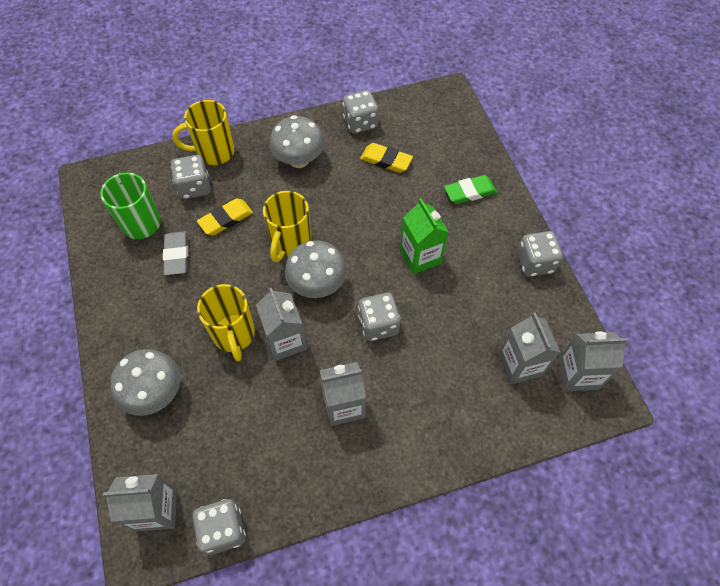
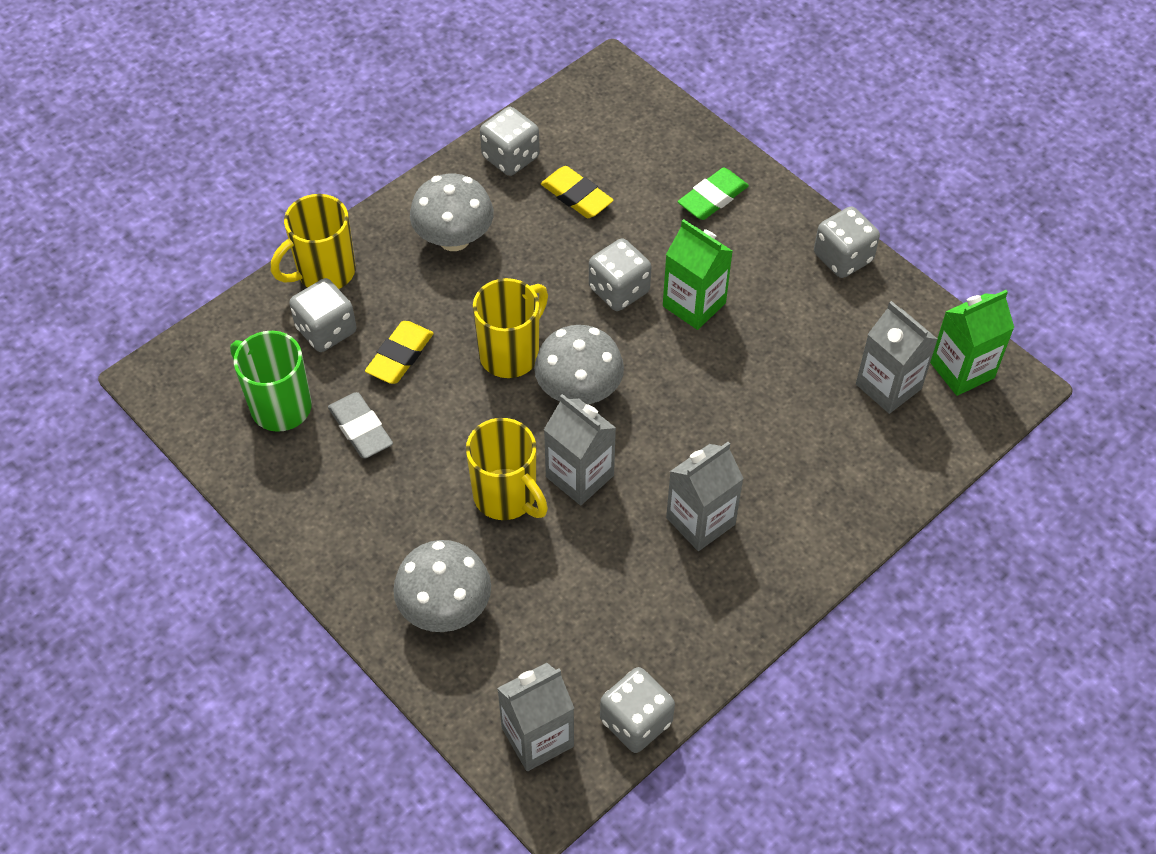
camera: 25 degrees left, 5 degrees down
(290, 243) = (511, 353): yellow mug -> yellow mug turned 135 degrees counterclockwise
(378, 325) = (688, 409): grey dice -> grey dice (619, 290)
(386, 160) = (576, 196): yellow eraser -> yellow eraser turned 45 degrees clockwise
(578, 374) = (962, 370): grey carton -> green carton

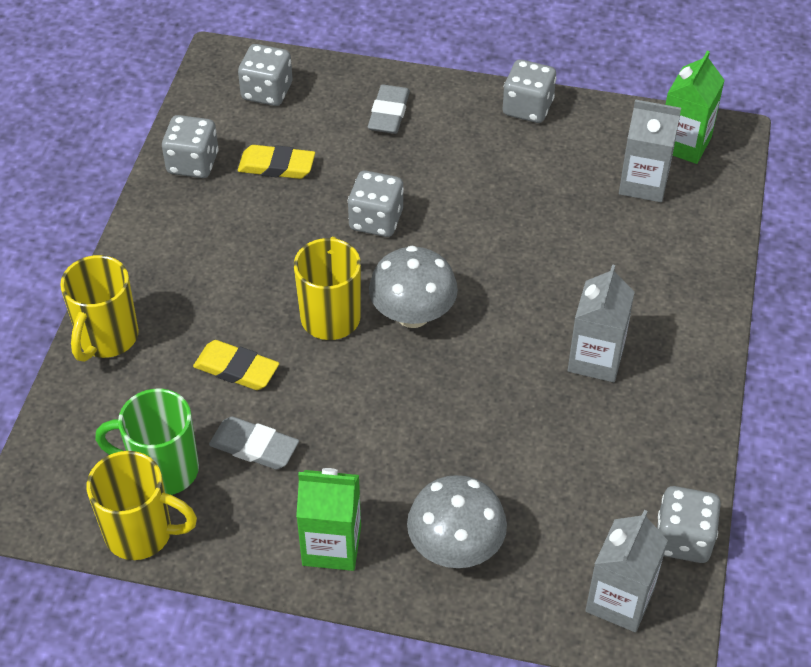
camera: 35 degrees left, 5 degrees down
(326, 330) = (151, 384): grey dice -> grey dice (267, 92)
(400, 356) = (236, 369): yellow eraser -> yellow eraser turned 60 degrees counterclockwise
(454, 238) = (200, 251): grey mushroom -> none
(506, 497) = (427, 429): yellow mug -> yellow mug (141, 533)
(579, 476) = (472, 379): grey carton -> none
(694, 304) = (445, 200): green carton -> green carton (331, 545)
(712, 198) = (389, 113): green eraser -> grey eraser

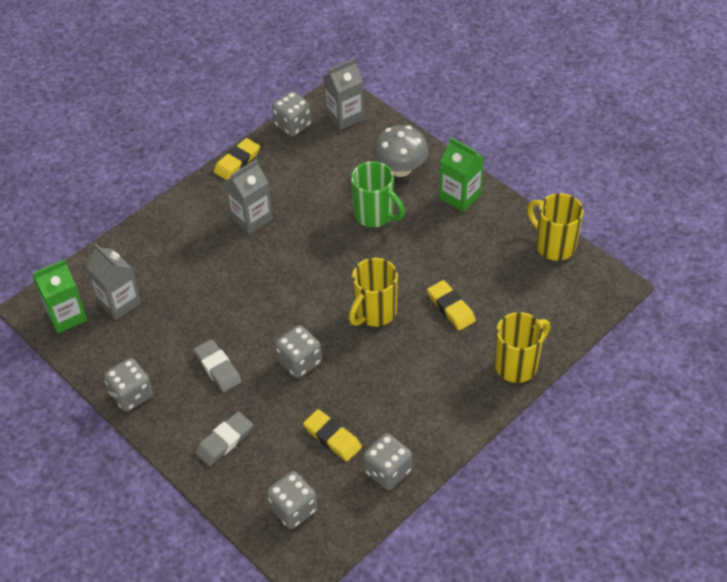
camera: 145 degrees left, 0 degrees up
(163, 470) = (525, 272): green mug -> green mug (375, 215)
(254, 447) = (468, 260): grey eraser -> grey eraser (218, 368)
(413, 314) = (327, 290): grey mushroom -> none
(700, 432) = (237, 162): none -> yellow eraser

